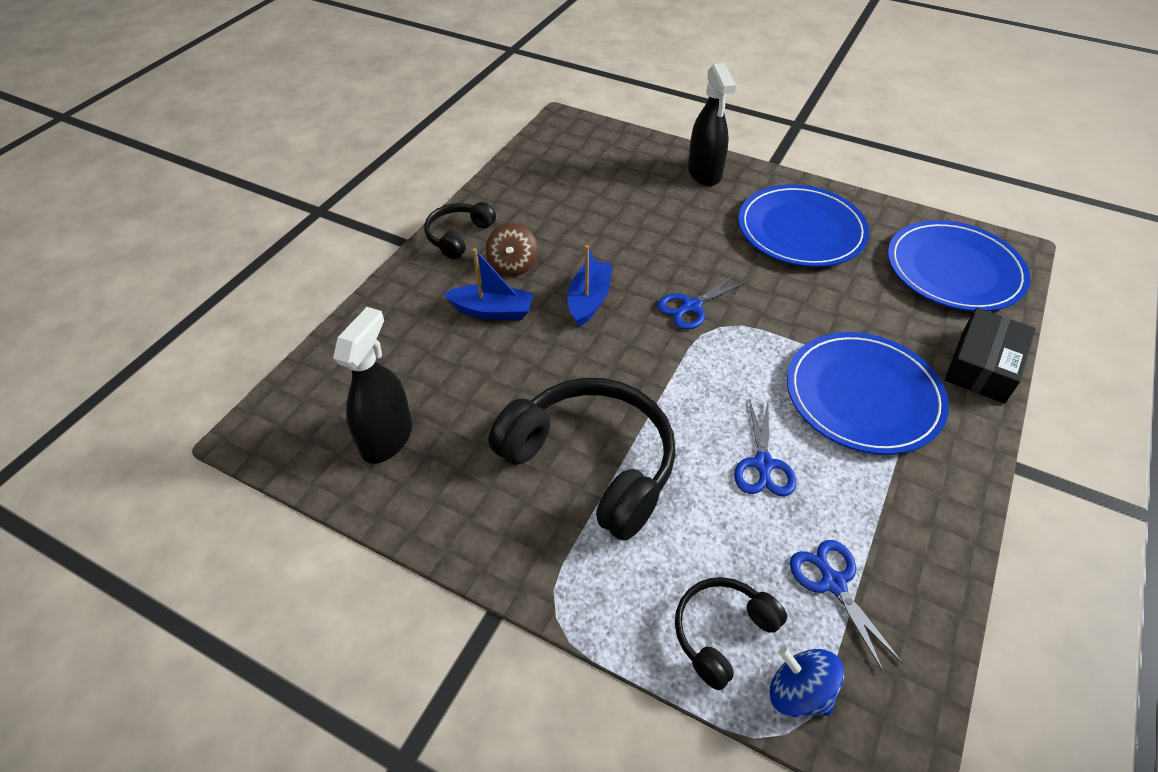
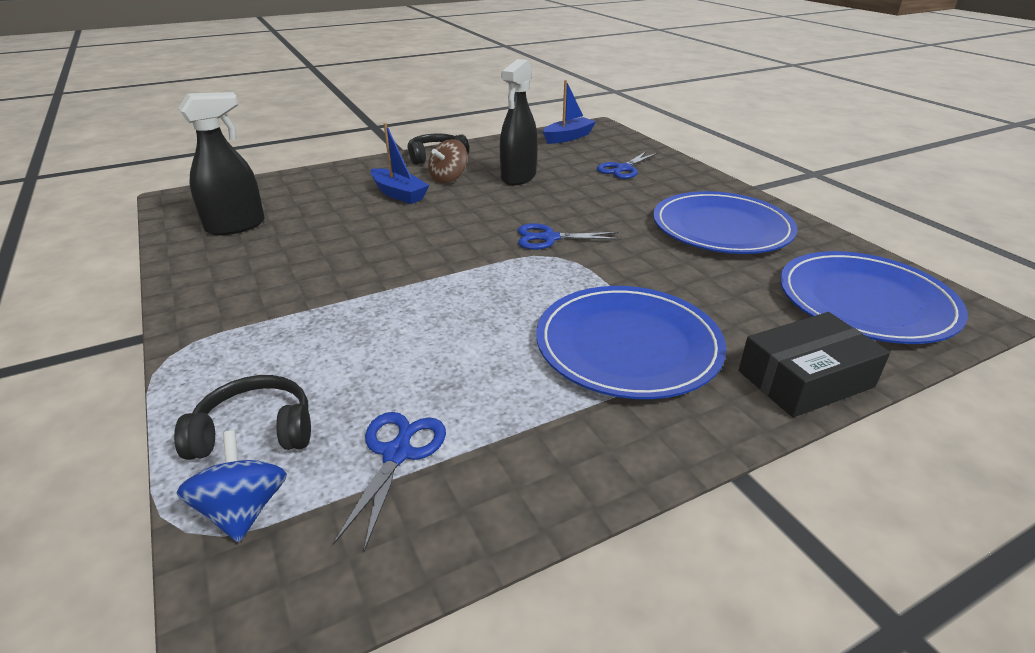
camera: 35 degrees right, 15 degrees down
(589, 300) = (474, 210): blue boat -> blue boat (568, 137)
(592, 463) = (333, 289): black headphones -> none
(704, 173) = (676, 175): black spray bottle -> black spray bottle (518, 177)
(763, 465) = (461, 347): blue scissors -> blue scissors (623, 169)

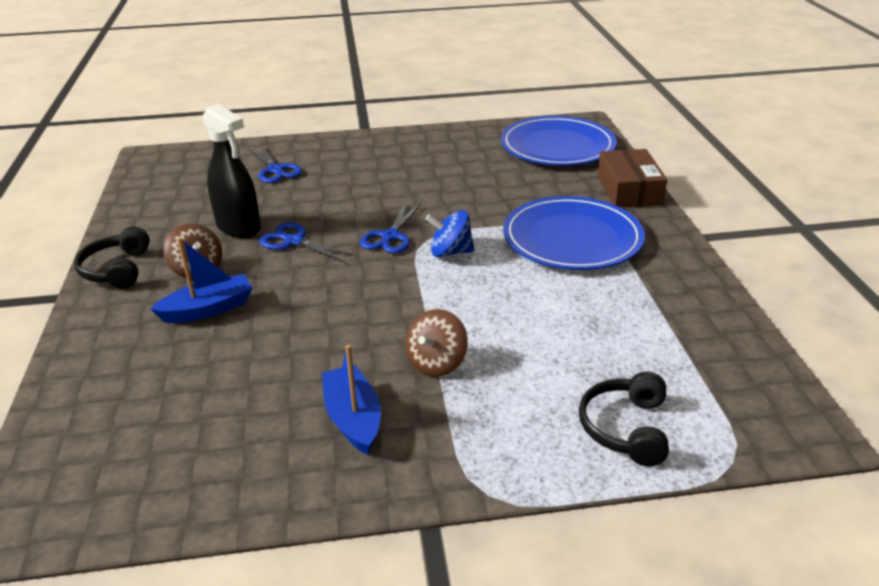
camera: 70 degrees left, 0 degrees up
(236, 226) = (188, 451): black spray bottle -> none
(243, 510) = (714, 433): blue spinning top -> blue spinning top (450, 252)
(350, 299) = (437, 363): none -> brown spinning top
(397, 453) = (666, 355): blue scissors -> blue scissors (294, 241)
(568, 137) = (161, 179): blue boat -> blue boat (353, 418)
(721, 228) = (428, 160): blue plate -> none
(805, 379) = (629, 190): black box -> brown box

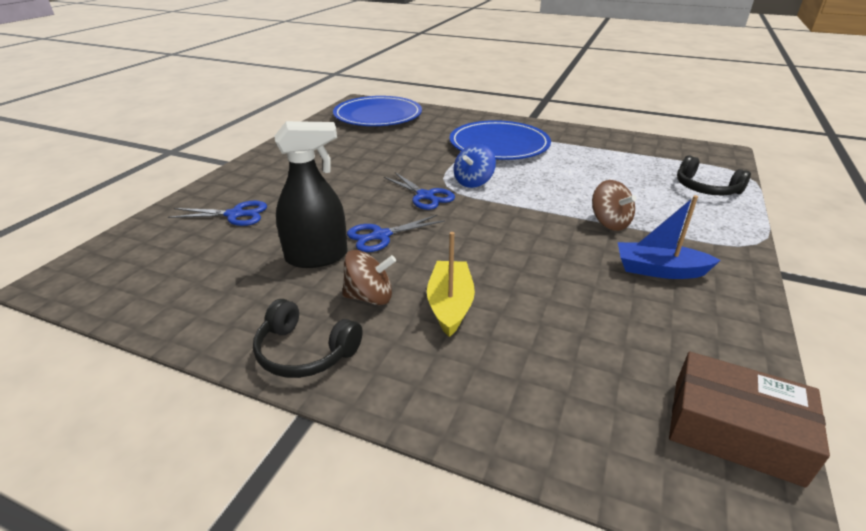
camera: 60 degrees left, 0 degrees up
(208, 309) = (450, 305): blue boat -> yellow boat
(629, 190) = (462, 116): brown box -> brown box (734, 430)

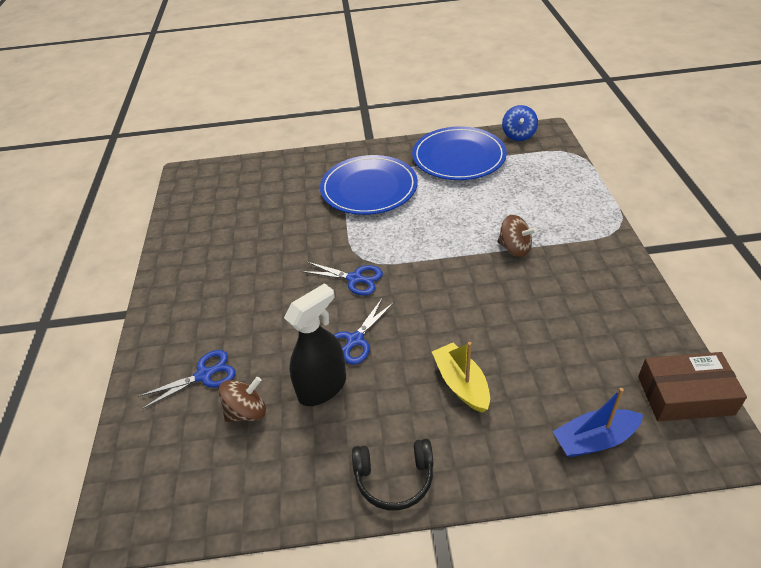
camera: 25 degrees left, 10 degrees up
(369, 297) = (398, 406): brown spinning top -> brown spinning top (247, 412)
(378, 115) = (223, 188): blue plate -> blue plate (458, 157)
(473, 182) = (382, 245): blue spinning top -> blue spinning top (518, 135)
(659, 270) = (574, 282): blue boat -> blue boat (594, 440)
(705, 188) = (557, 181): black headphones -> none

